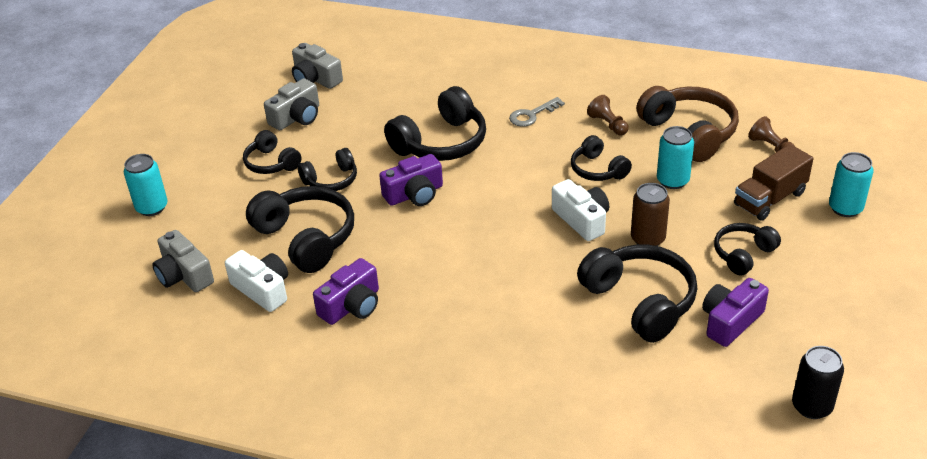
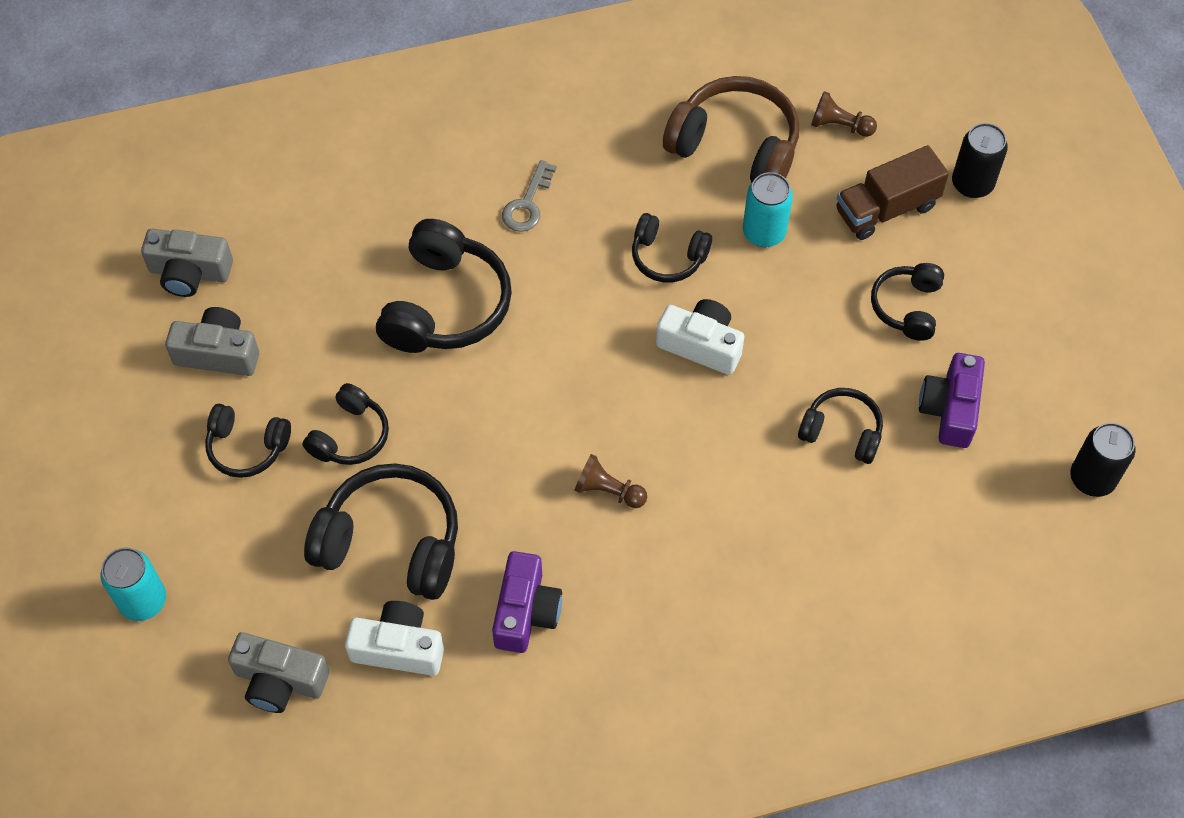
camera: 35 degrees left, 20 degrees up
(297, 117) = (218, 353): grey camera -> grey camera turned 90 degrees counterclockwise
(414, 194) = (474, 405): purple camera -> none
(608, 124) = (631, 177): brown pawn -> brown pawn (608, 491)
(640, 301) = (841, 432): black headphones -> black headphones, size x0.58
(647, 239) = (792, 336): brown can -> none
(770, 199) = (886, 209): brown truck -> brown truck turned 45 degrees clockwise
(845, 208) = (972, 184): turquoise can -> black can

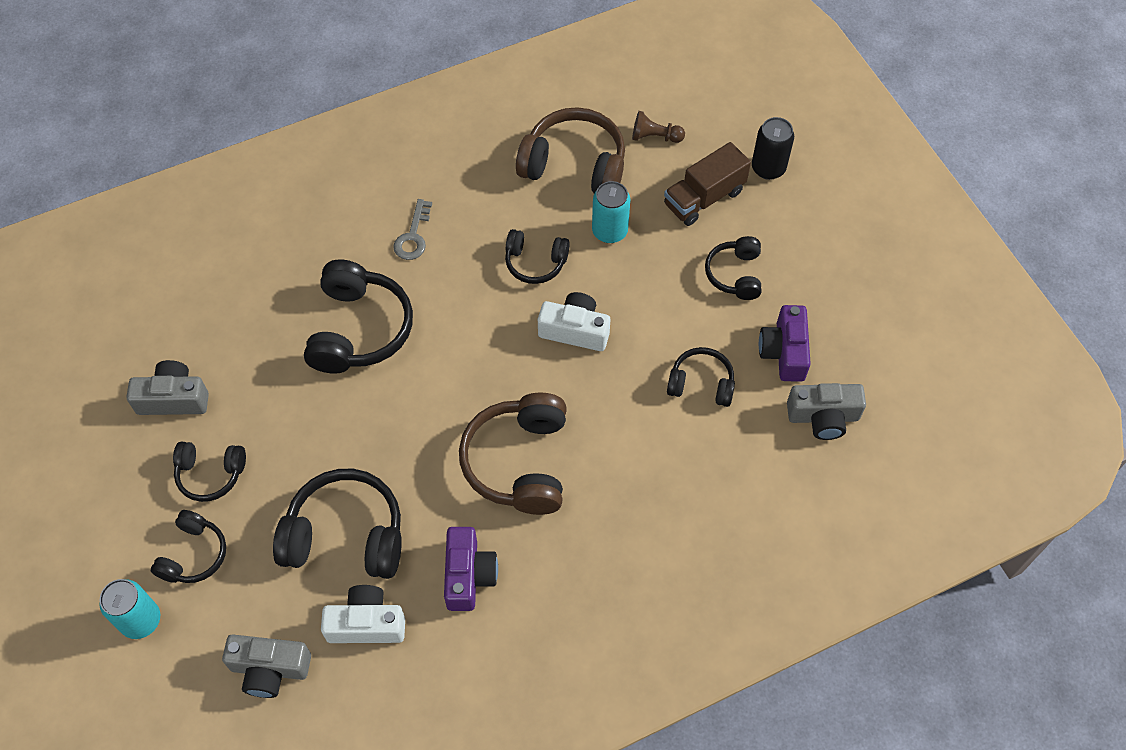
camera: 10 degrees left, 0 degrees up
(190, 272) = (138, 334): grey camera -> grey camera (823, 417)
(350, 436) = (296, 451): black headphones -> black headphones (193, 554)
(608, 491) = (519, 462): brown pawn -> brown headphones
(1092, 478) = (906, 390): black can -> none

